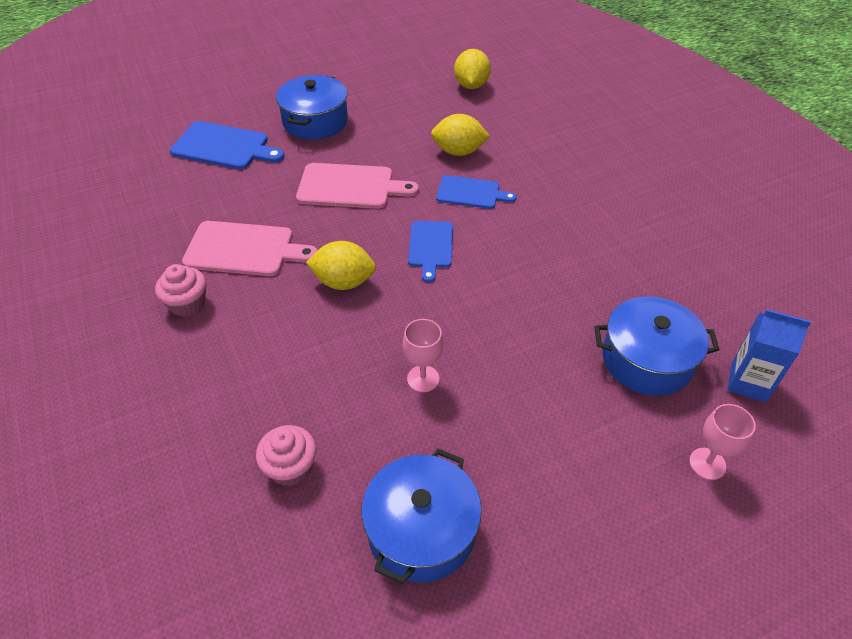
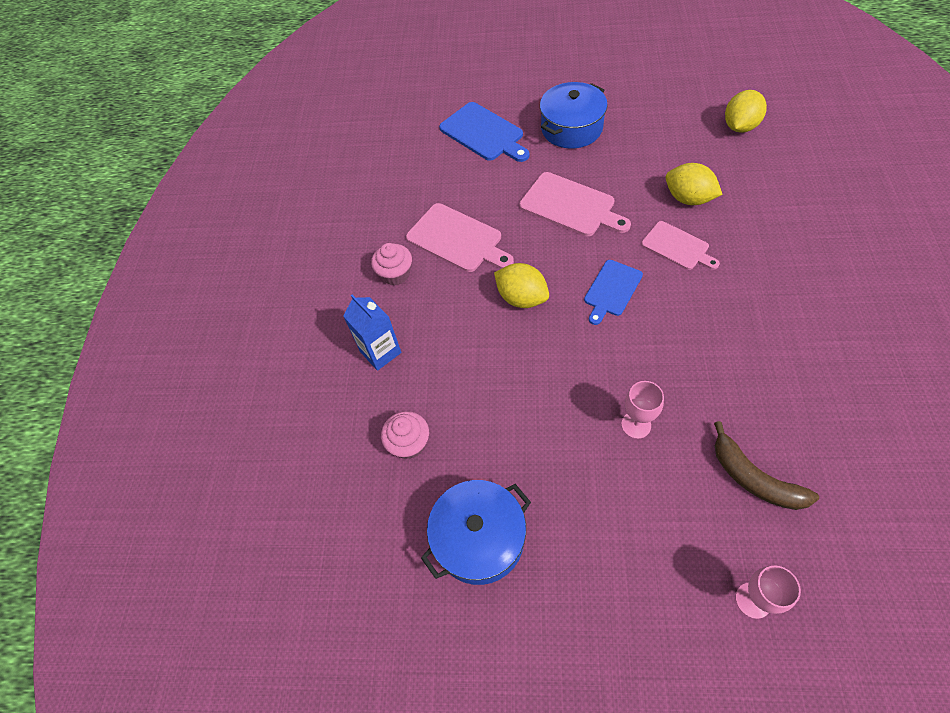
camera: 35 degrees right, 10 degrees up
(423, 379) = (543, 412): pink goblet -> pink goblet (636, 425)
(471, 193) = (677, 247): blue cutting board -> pink cutting board
(647, 360) = (754, 478): blue pot -> brown banana
(748, 382) = (845, 544): blue carton -> blue carton (380, 352)

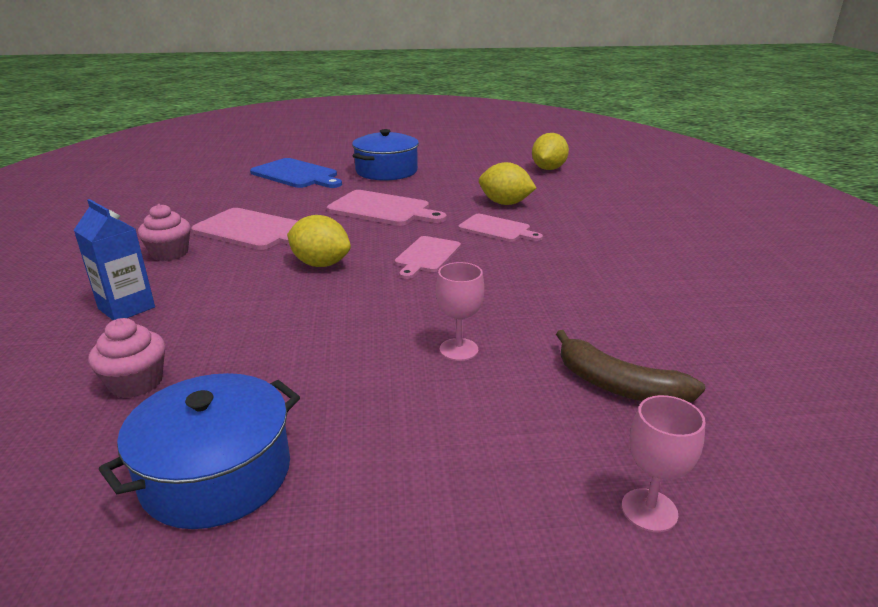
camera: 15 degrees left, 30 degrees down
(611, 290) = (426, 256): blue cutting board -> pink cutting board

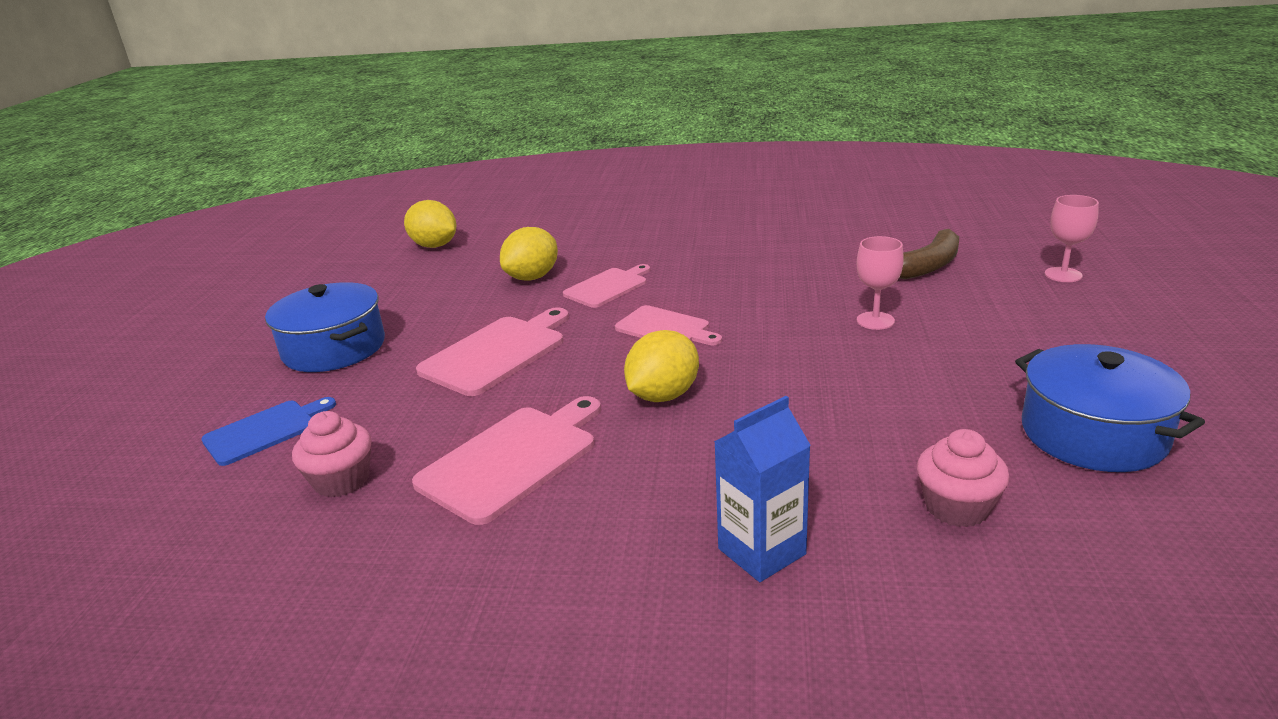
camera: 75 degrees left, 0 degrees up
(170, 253) = (568, 537): pink cupcake -> pink cupcake (342, 480)
(296, 174) = (265, 431): blue cutting board -> blue cutting board, size x0.65

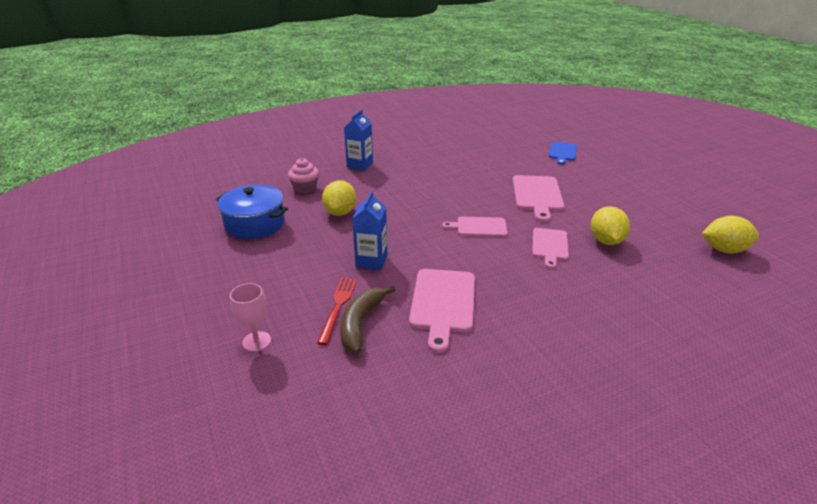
camera: 145 degrees right, 5 degrees up
(334, 348) = (611, 179): blue pot -> none
(342, 480) = (507, 149): pink cupcake -> none
(513, 459) = (464, 166): pink cutting board -> pink cutting board (443, 303)
(663, 395) = (439, 196): yellow lemon -> yellow lemon (340, 212)
(875, 321) = (371, 261): pink goblet -> blue carton
(949, 284) = (338, 306): none -> red fork

